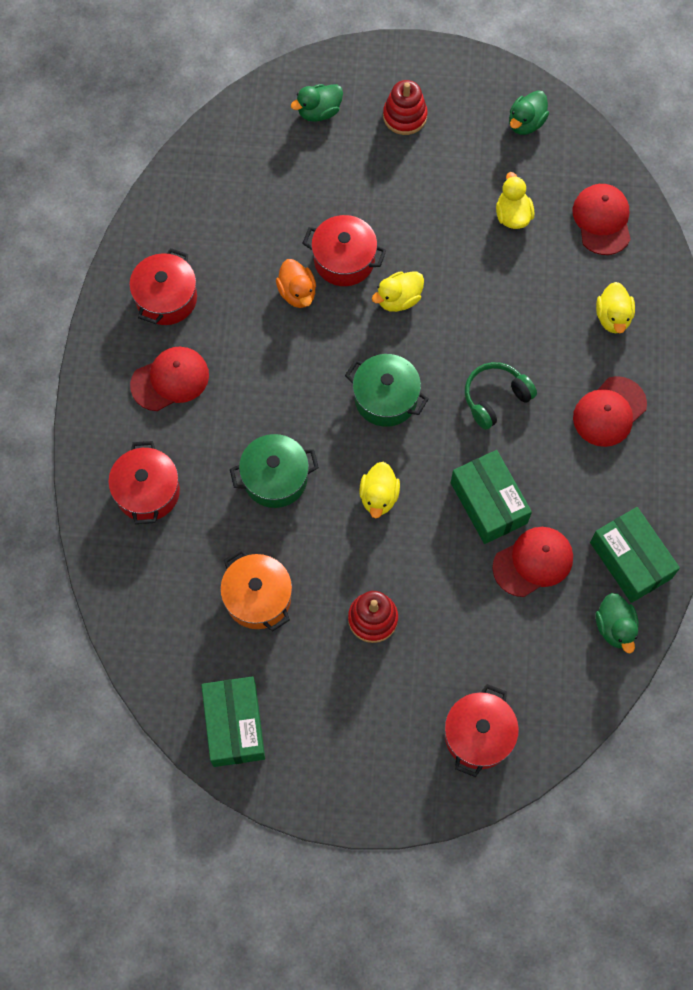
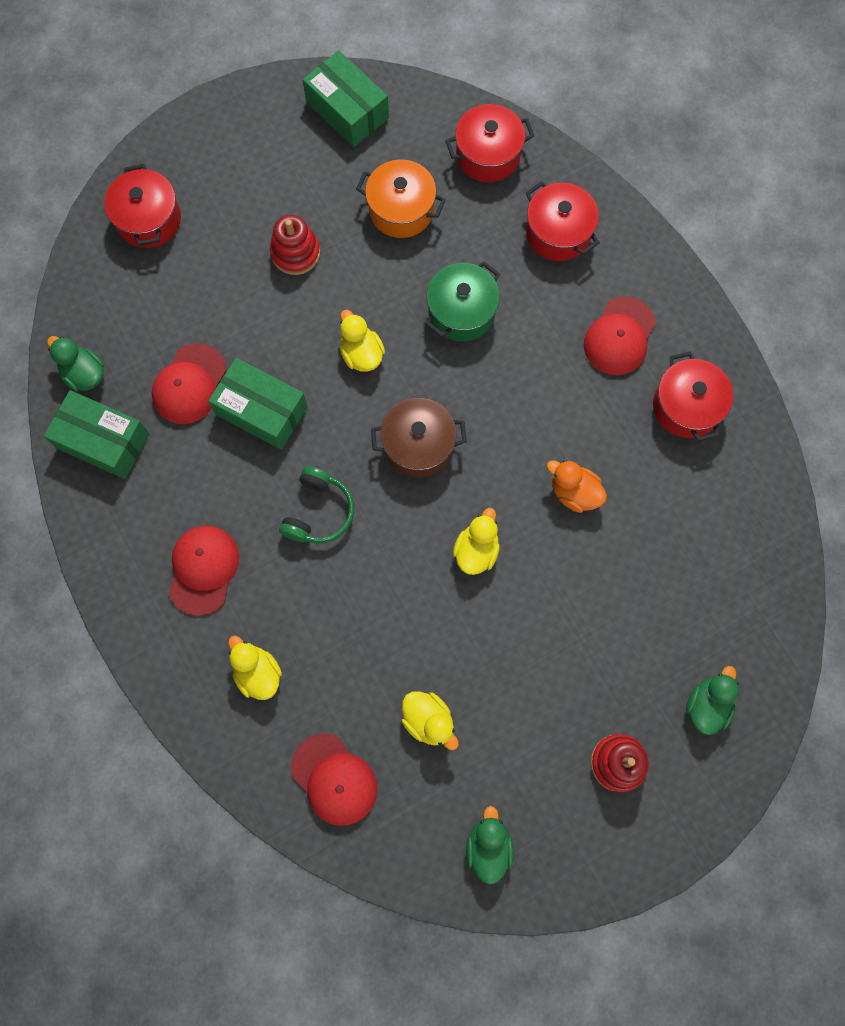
camera: 145 degrees right, 5 degrees up
(344, 260) = (557, 555): red pot -> red pot (488, 155)
(385, 398) = (418, 445): green pot -> brown pot

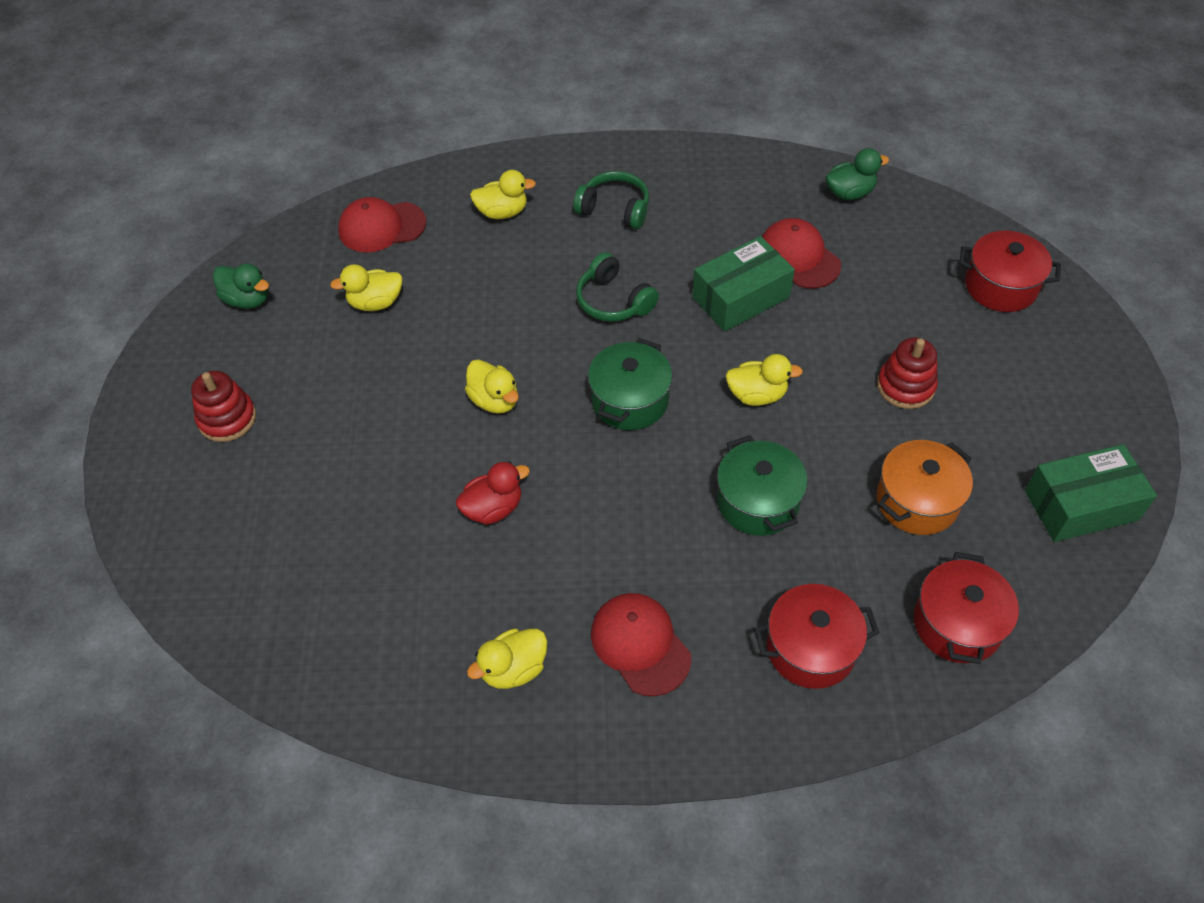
camera: 120 degrees right, 20 degrees down
(103, 441) = (775, 185): green box -> none
(203, 569) = (614, 209): red cap -> green headphones
(418, 445) = (630, 400): brown pot -> green pot
(574, 492) = (493, 508): orange duck -> red duck
(686, 407) = (513, 669): red pot -> yellow duck
(707, 705) = (211, 515): green duck -> none

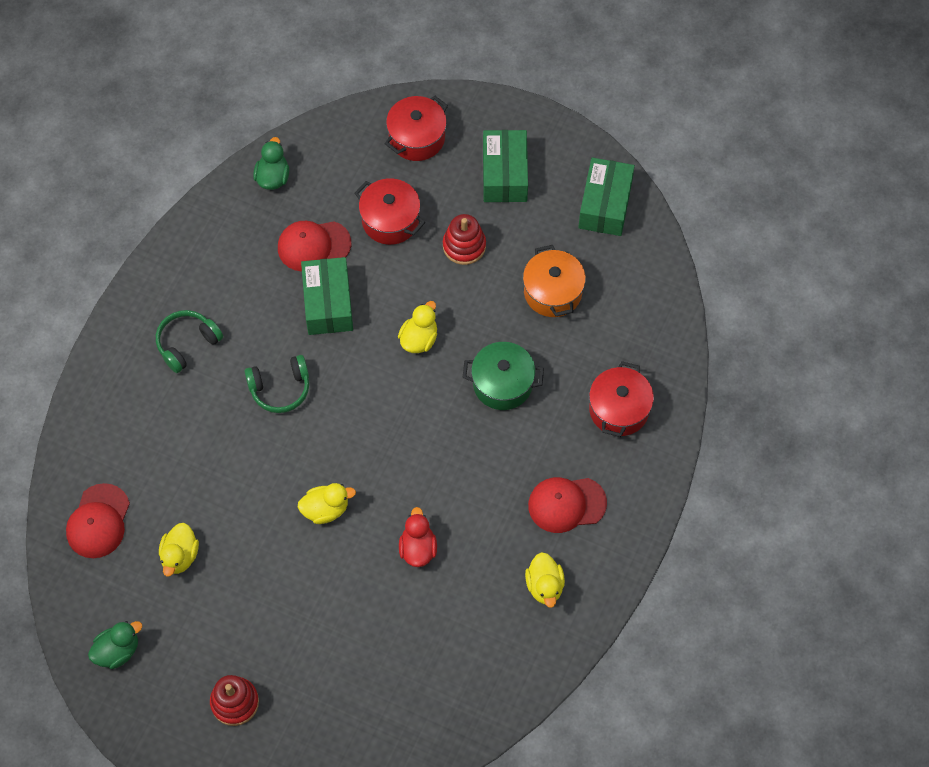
camera: 65 degrees left, 10 degrees up
(502, 212) = (139, 425): yellow duck -> none
(630, 400) = (377, 421): green pot -> none
(957, 624) = (645, 321): red pot -> red pot (390, 220)
(1029, 385) = (504, 174): none -> green box

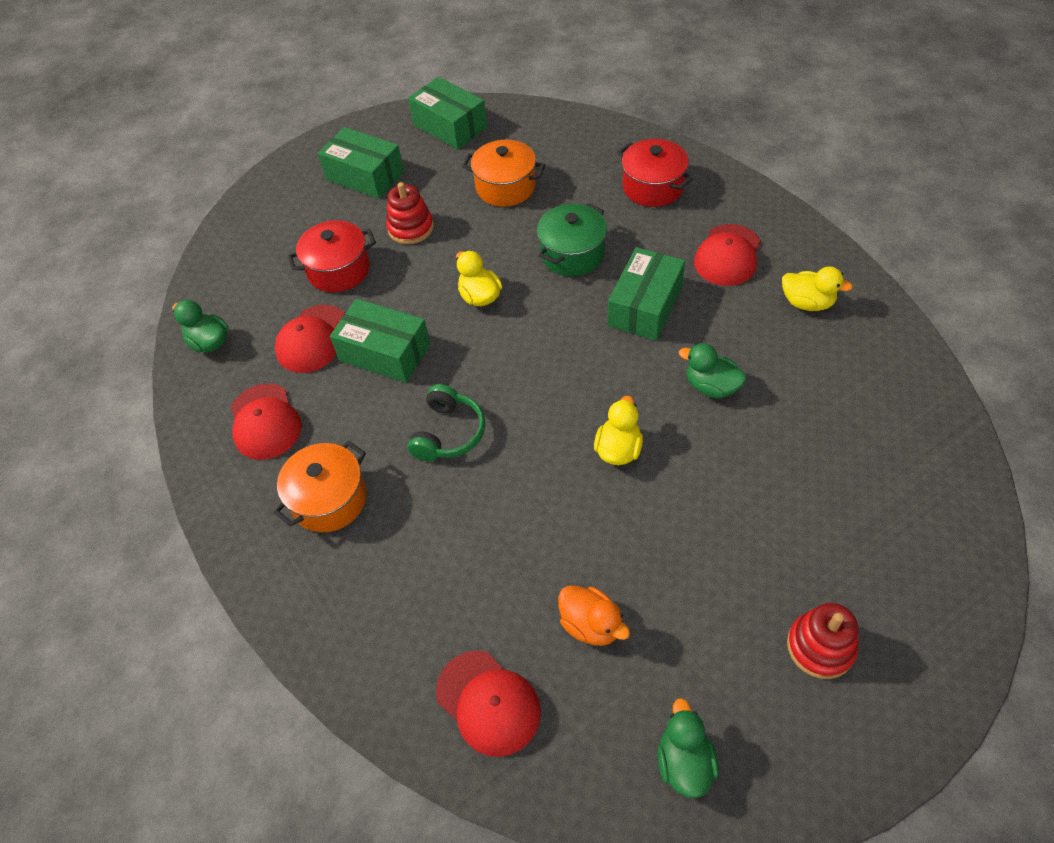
camera: 55 degrees left, 10 degrees down
(180, 556) = (591, 625): yellow duck -> orange duck
(187, 344) = (329, 499): green headphones -> orange pot
(226, 262) = (265, 422): none -> red cap
(417, 138) = (274, 219): red pot -> none
(418, 548) = (711, 386): red duck -> green duck
(474, 465) = (645, 306): none -> green box

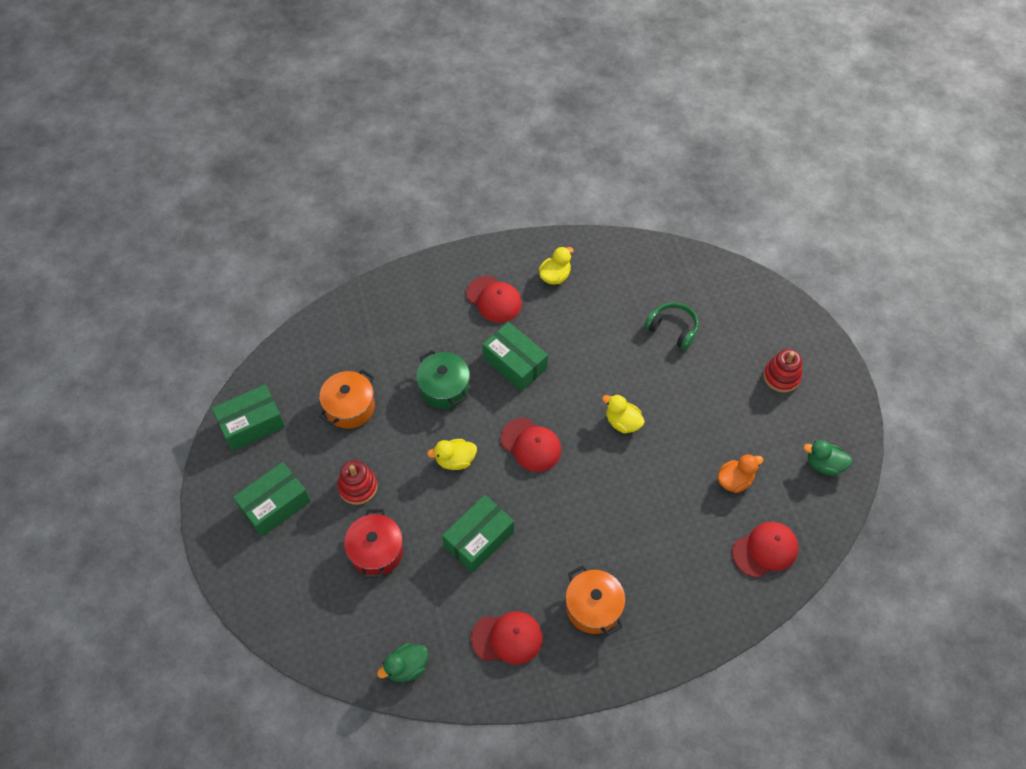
camera: 75 degrees left, 5 degrees up
(312, 339) = (441, 587): red cap -> red cap (531, 445)
(448, 433) = (569, 517): green headphones -> green headphones (672, 329)
(653, 187) = (405, 314): red pot -> none
(711, 386) = (596, 354): green duck -> none

